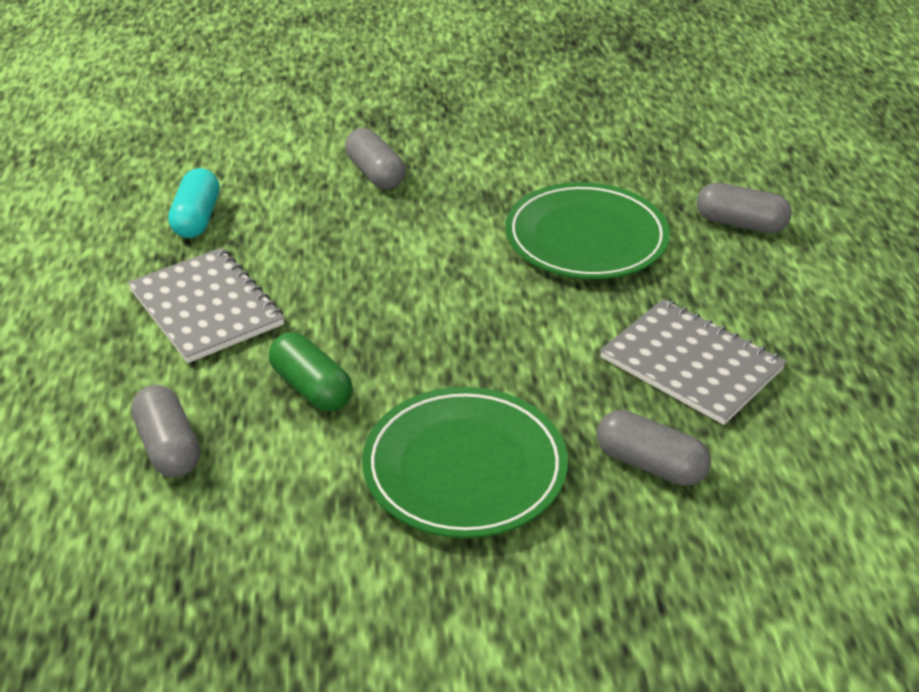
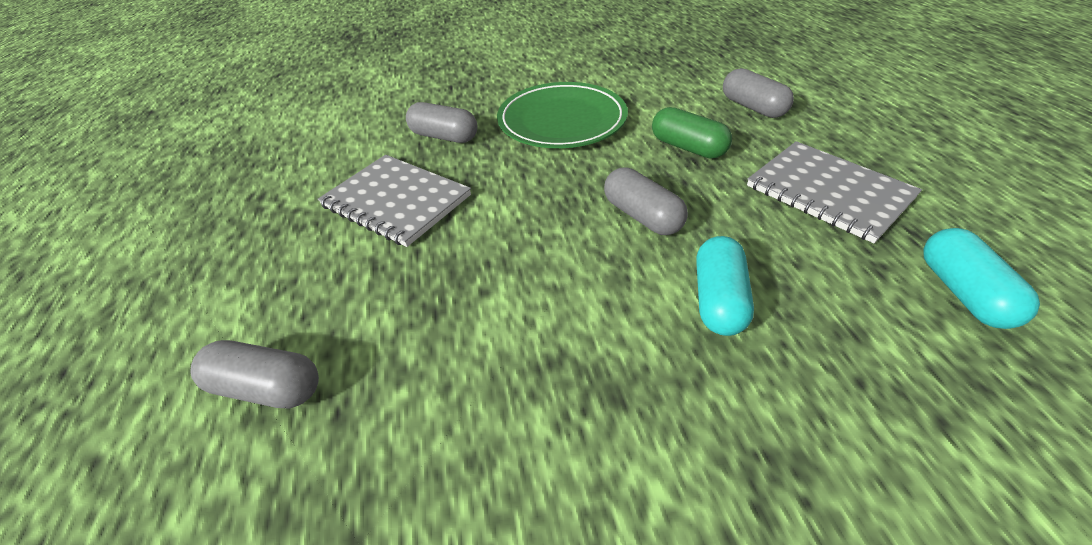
camera: 175 degrees right, 5 degrees up
(375, 174) = (806, 421): grey capsule -> grey capsule (642, 216)
(385, 235) = (718, 299): none -> turquoise capsule
(586, 238) = (476, 330): green plate -> none

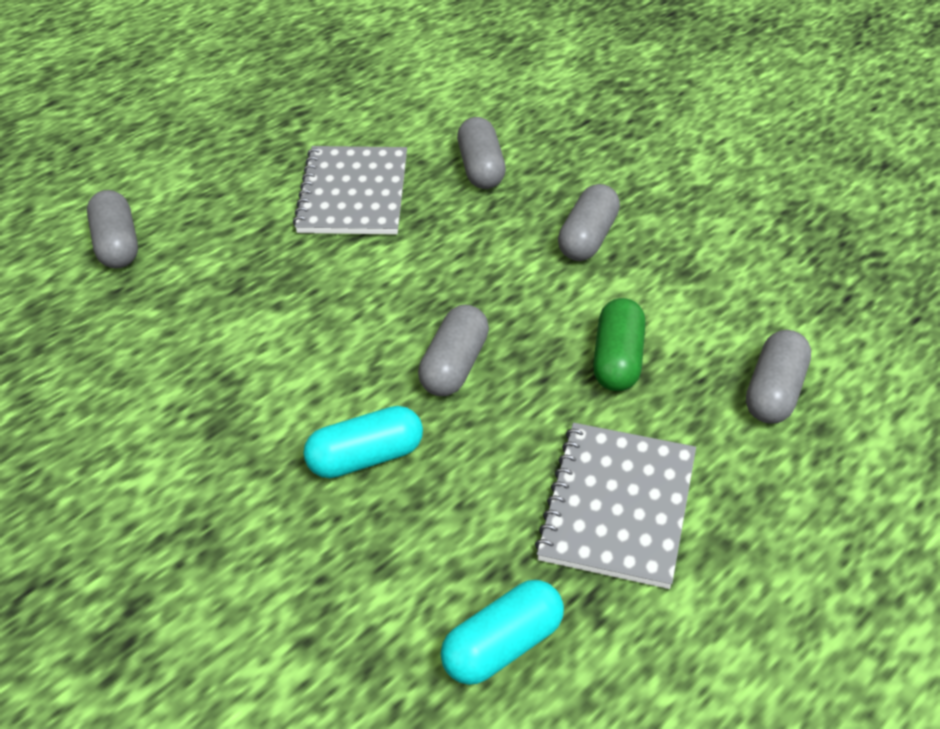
camera: 55 degrees right, 0 degrees up
(562, 121) = (588, 238): green plate -> grey capsule

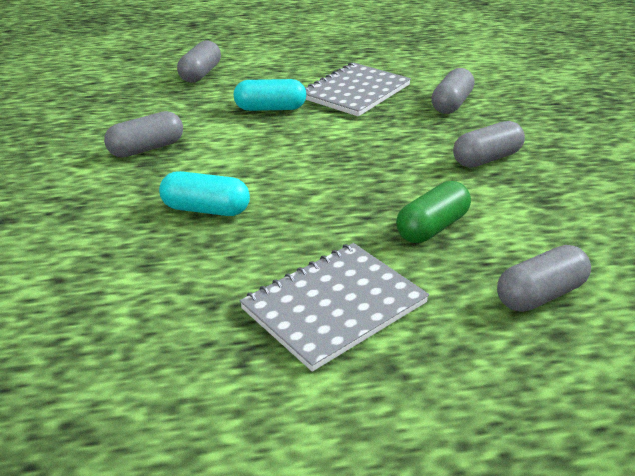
camera: 35 degrees right, 10 degrees down
(454, 366) = (316, 188): grey capsule -> grey capsule (146, 149)
(502, 646) = (160, 343): turquoise capsule -> turquoise capsule (270, 108)

